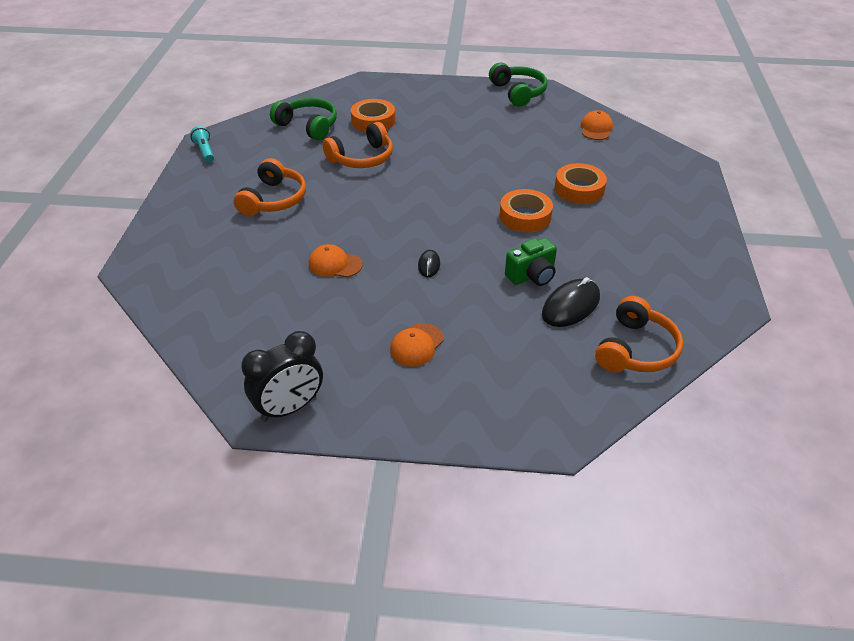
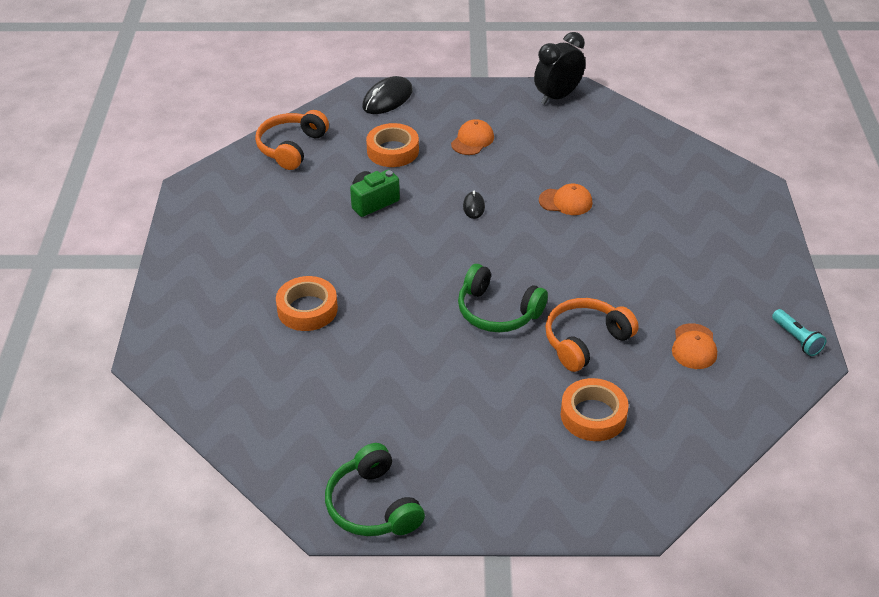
camera: 175 degrees right, 0 degrees up
(274, 199) = (665, 271): orange headphones -> none
(308, 126) = (684, 398): green headphones -> green headphones (497, 312)
(525, 216) = (375, 267): orange tape -> orange tape (393, 151)
(570, 306) = (339, 178): black mouse -> black mouse (387, 99)
(596, 128) = (261, 422): orange cap -> orange cap (694, 347)

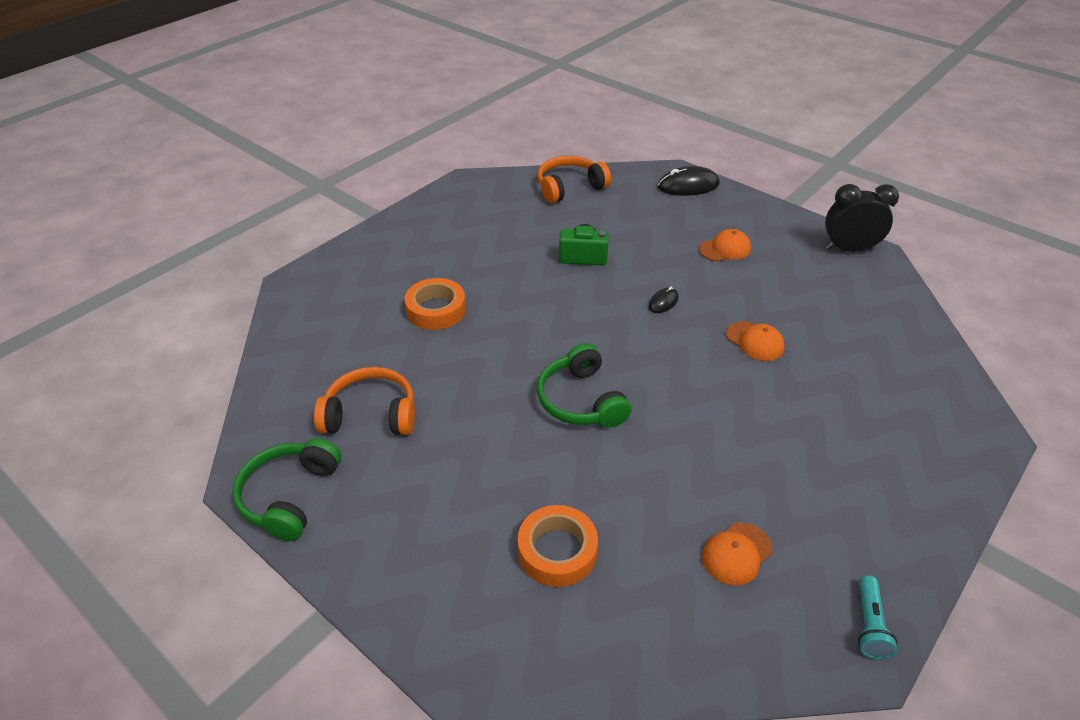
camera: 40 degrees right, 0 degrees up
(393, 151) = (646, 226): orange tape -> none
(585, 341) = (630, 476): orange headphones -> orange headphones (371, 414)

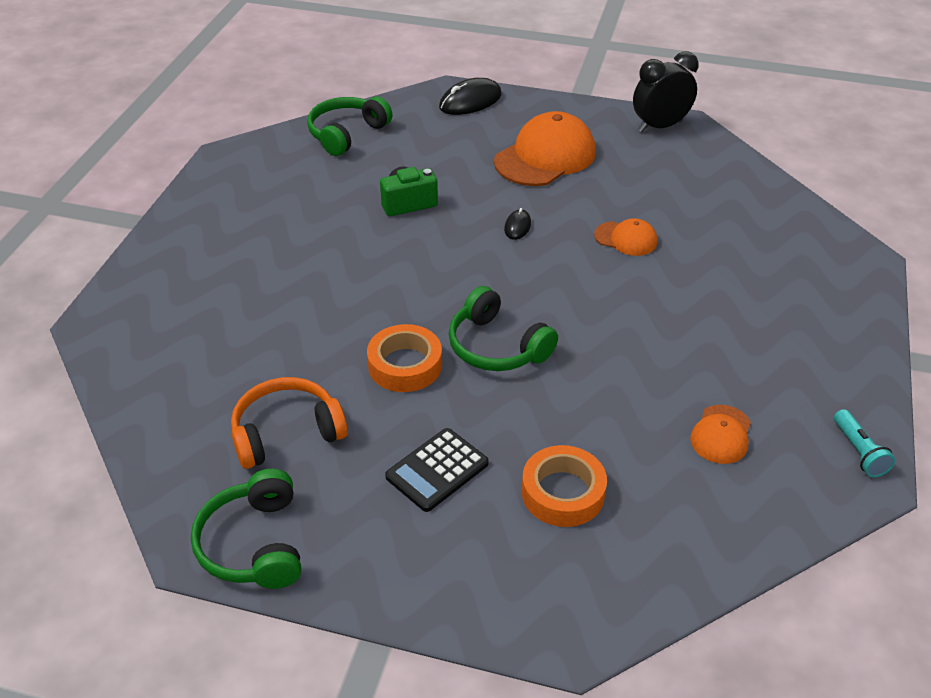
camera: 25 degrees left, 0 degrees up
(436, 310) = (285, 304): orange tape -> orange tape (405, 365)
(465, 489) = (437, 470): none -> black calculator
(569, 187) = (346, 134): orange headphones -> green headphones
(725, 249) = (545, 157): orange cap -> orange cap, size x1.94

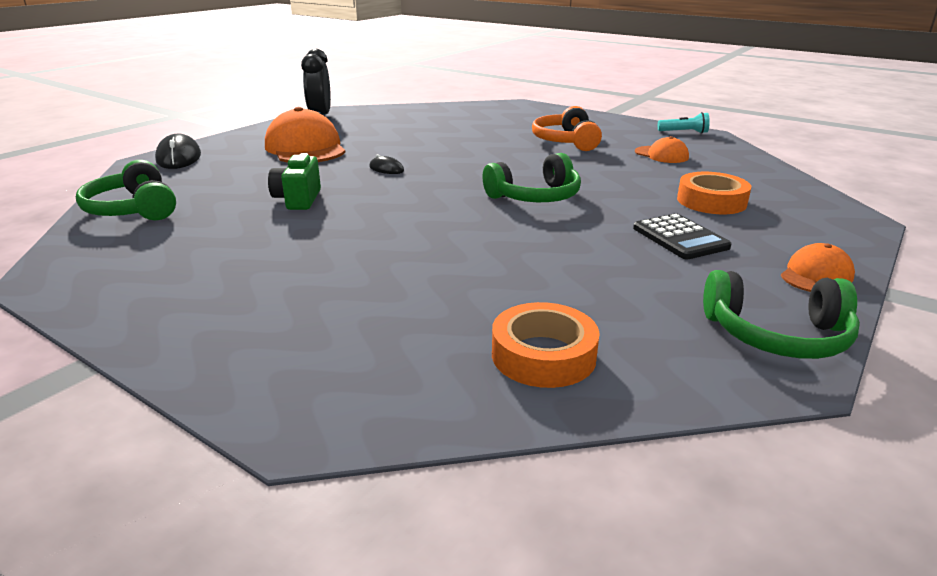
camera: 70 degrees left, 15 degrees down
(286, 432) = (610, 298): orange headphones -> orange headphones (565, 141)
(405, 365) = (537, 232): orange tape -> orange tape (543, 355)
(626, 239) = (440, 144): orange cap -> orange cap (816, 275)

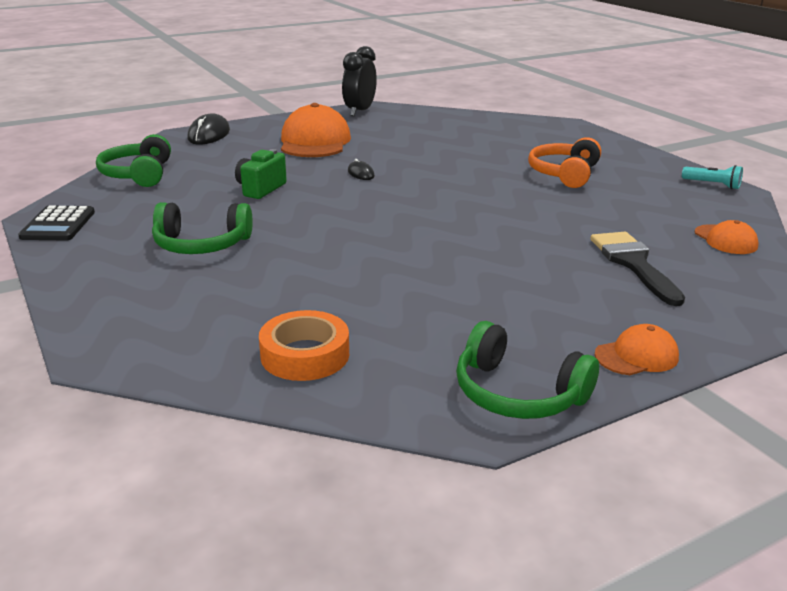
camera: 25 degrees right, 0 degrees up
(535, 197) = (461, 225): green headphones -> green headphones (201, 245)
(661, 155) = (649, 205): orange cap -> orange cap (725, 240)
(680, 238) = (549, 291): black calculator -> black calculator (58, 225)
(711, 201) = (633, 264): orange tape -> black brush

